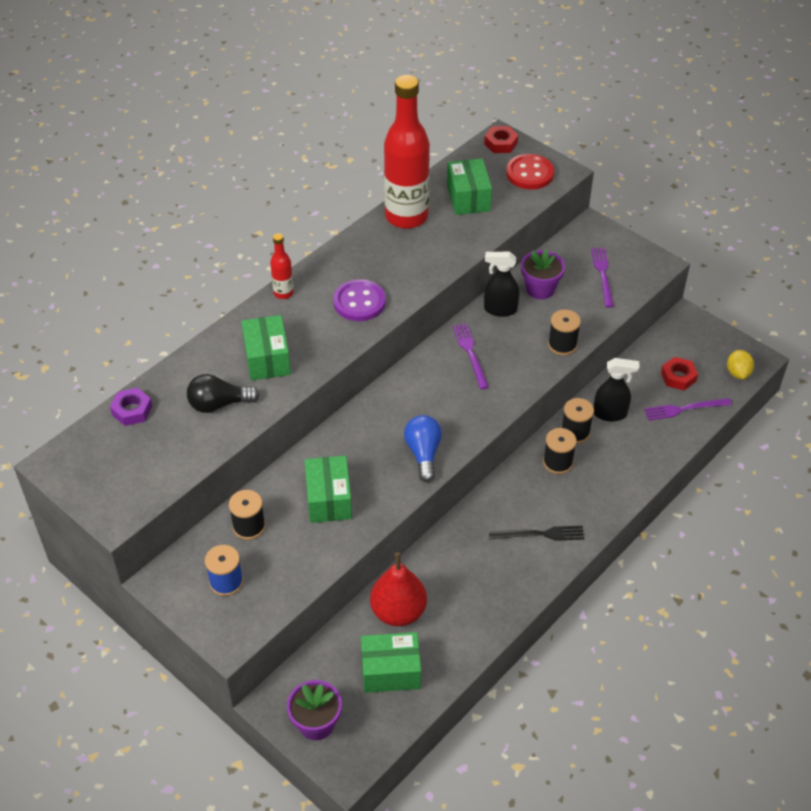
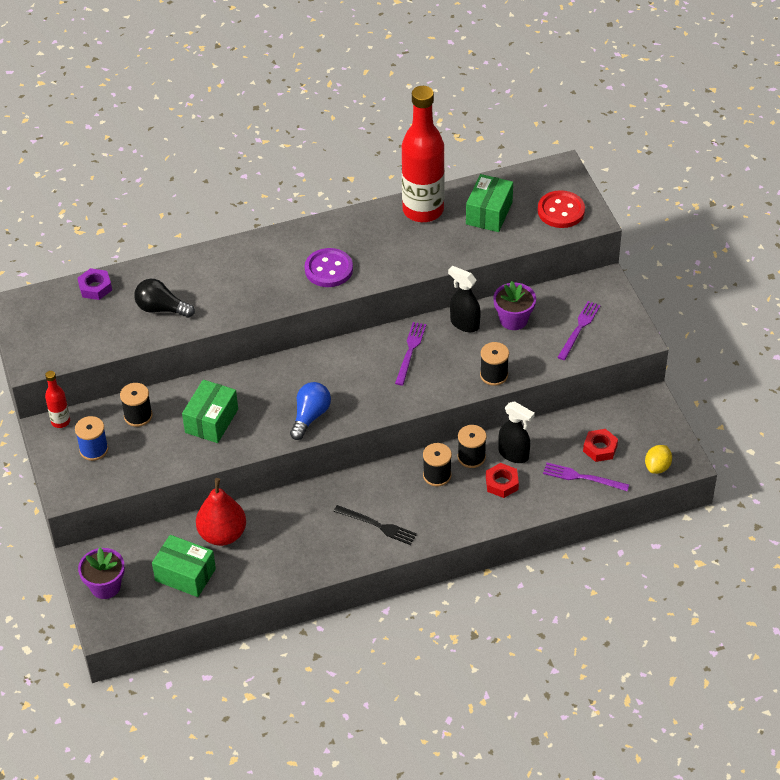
camera: 30 degrees right, 0 degrees up
(267, 359) = (223, 287): green box -> none
(283, 293) = (274, 238): red bottle -> red bottle (60, 421)
(500, 143) = (557, 173): red nut -> red nut (502, 483)

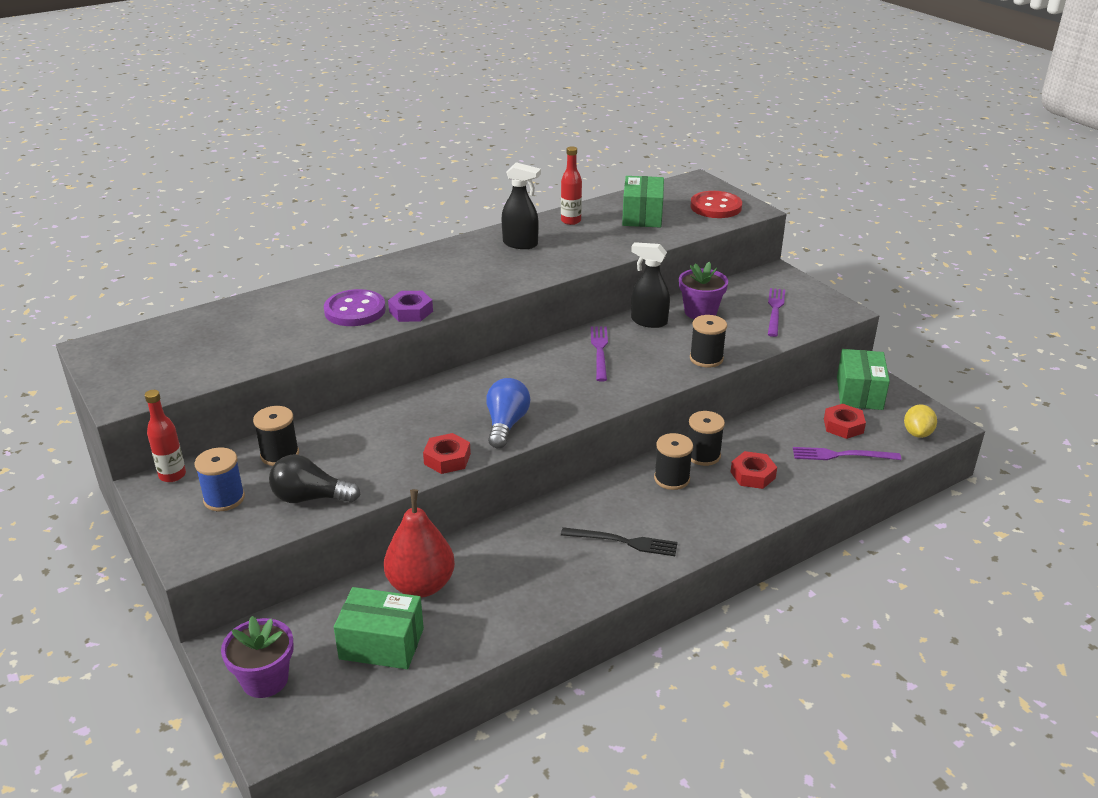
camera: 15 degrees left, 15 degrees down
(95, 287) = (203, 320): purple nut -> purple nut (411, 311)
(161, 309) = (293, 328): black light bulb -> black light bulb (310, 498)
(211, 421) = (380, 446): green box -> green box (859, 393)
(257, 442) = (447, 459): none -> red nut
(328, 269) = (487, 274): purple button -> purple button (355, 310)
(423, 210) = (571, 221): red bottle -> red bottle, size x0.44
(514, 454) = (750, 445): black spray bottle -> black spray bottle (520, 244)

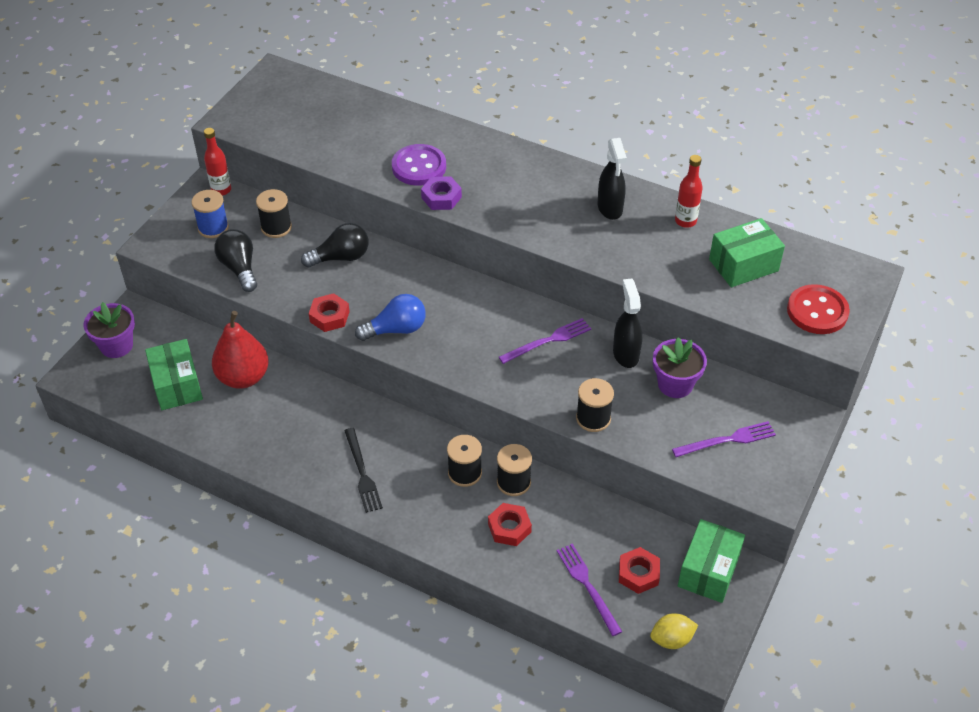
camera: 60 degrees right, 15 degrees up
(373, 427) = (341, 257): none -> black light bulb
(859, 393) = (708, 571): green box -> green box turned 45 degrees counterclockwise

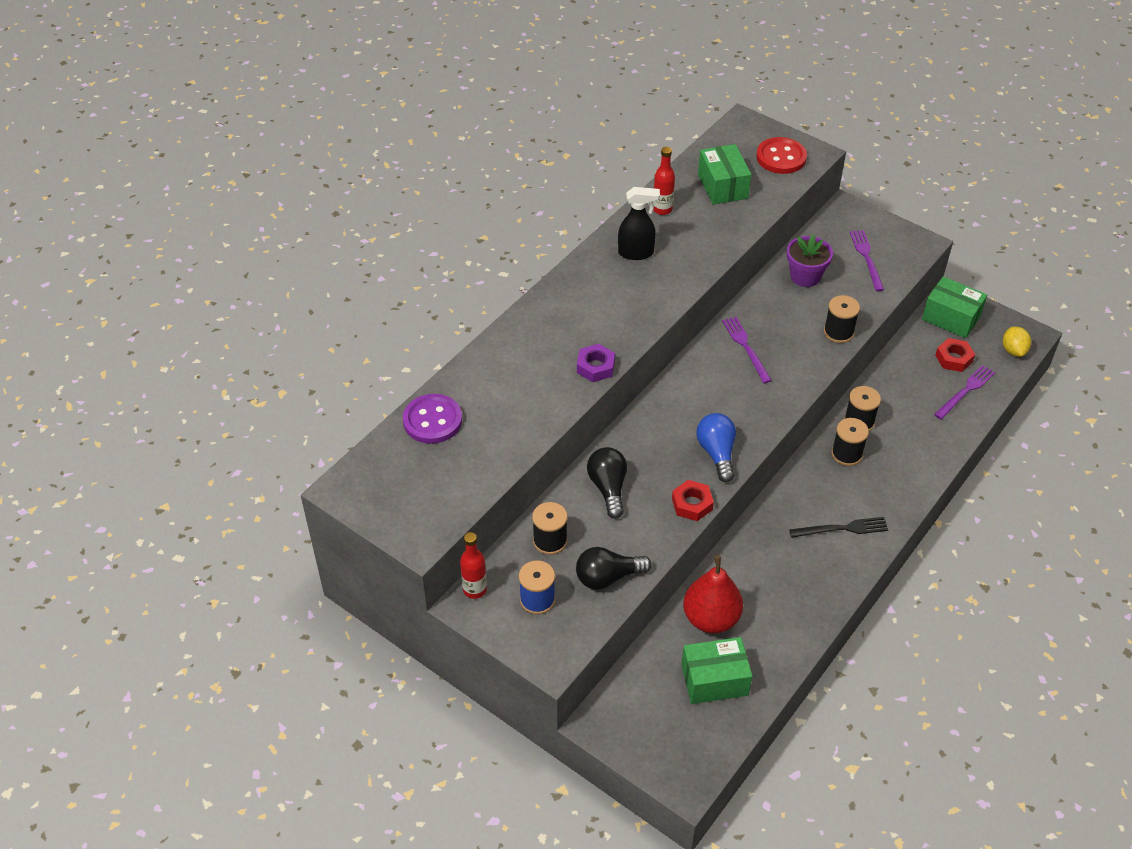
camera: 80 degrees left, 0 degrees up
(116, 345) = (647, 739): purple flower pot -> none
(419, 167) = (545, 379): purple button -> purple button (432, 420)
(509, 528) = (907, 431): red nut -> none
(587, 586) = (966, 391): purple fork -> purple fork turned 150 degrees clockwise
(625, 354) = (767, 300): black spray bottle -> none

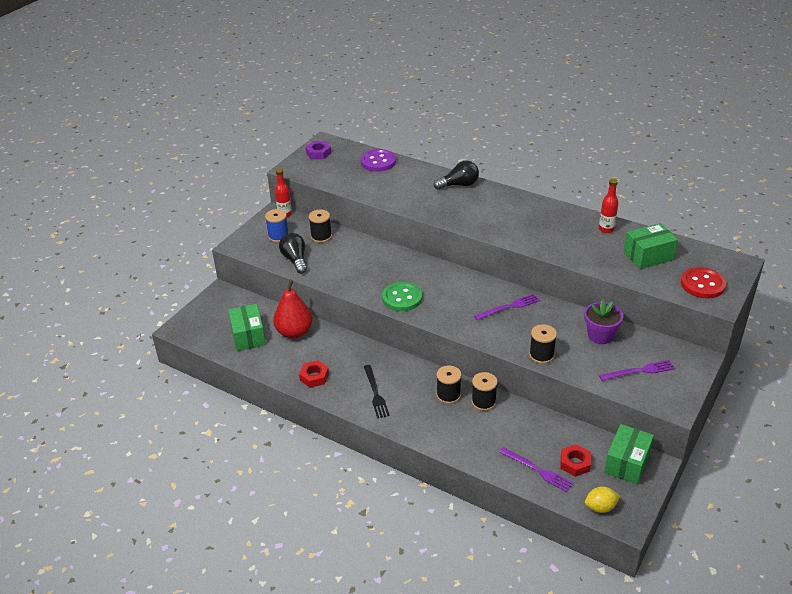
camera: 85 degrees right, 10 degrees down
(595, 367) = (435, 213): purple nut -> purple nut (318, 153)
(608, 488) = (365, 255): black light bulb -> black light bulb (459, 185)
(636, 253) = (553, 221): black spray bottle -> none
(692, 504) = (356, 289): red nut -> red nut (314, 377)
(717, 453) = (402, 298): blue light bulb -> green button

